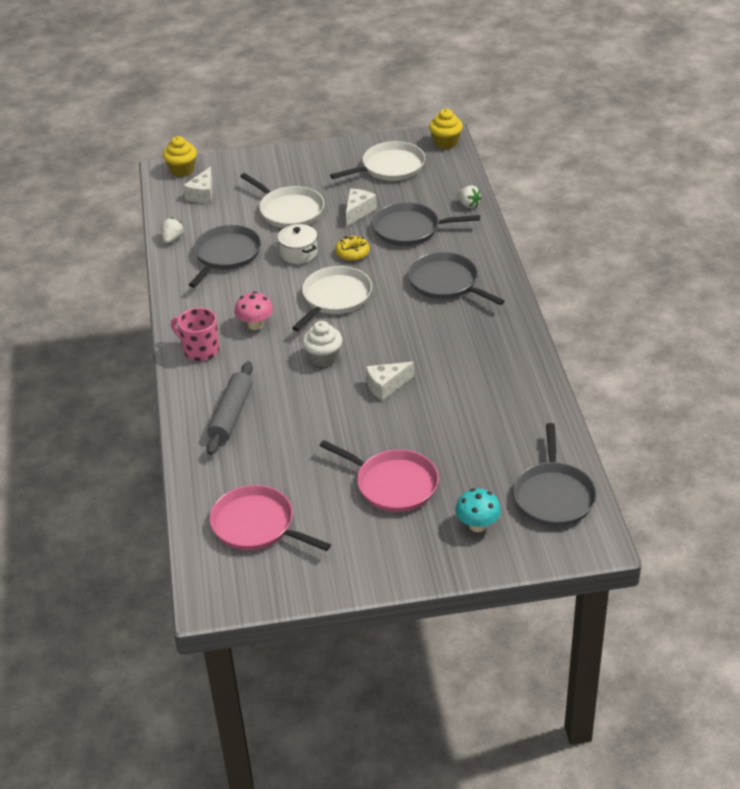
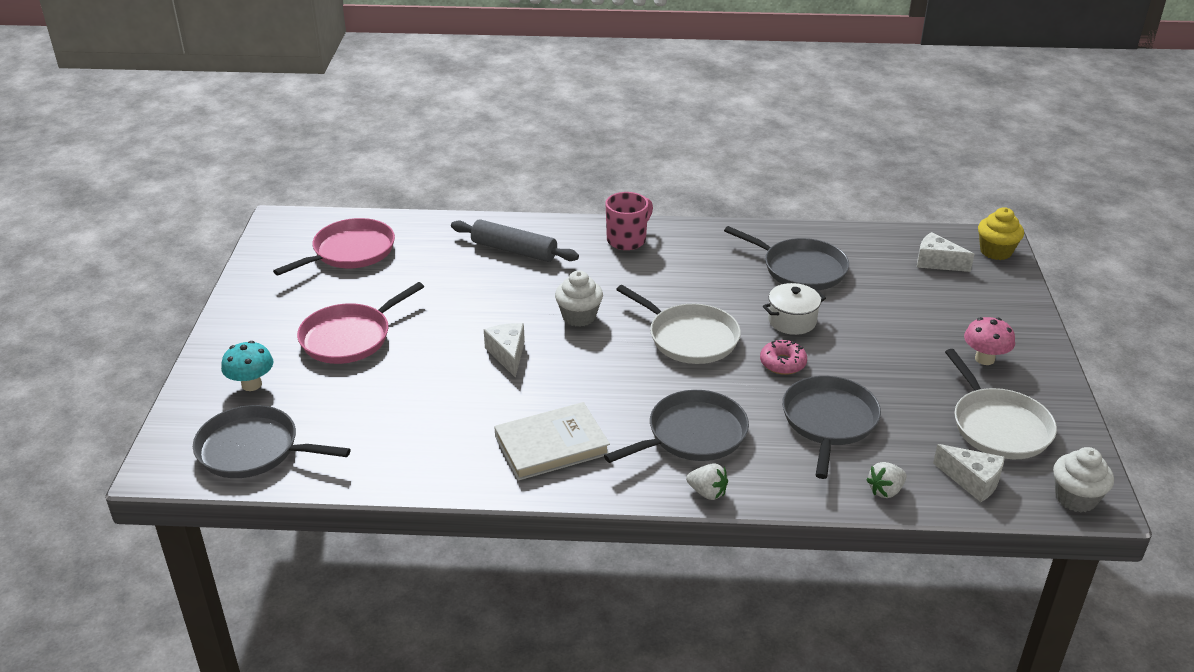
camera: 100 degrees right, 5 degrees down
(172, 239) = (842, 236): white strawberry -> white strawberry (707, 493)
(255, 325) = (657, 277): pink mushroom -> pink mushroom (984, 359)
(289, 210) = (891, 323): white pan -> none
(352, 253) = (782, 363): yellow donut -> pink donut
(358, 211) = (881, 380): white cheese -> white cheese (972, 481)
(446, 142) = (1075, 498): yellow cupcake -> white cupcake
(483, 343) = (551, 445): none -> white book

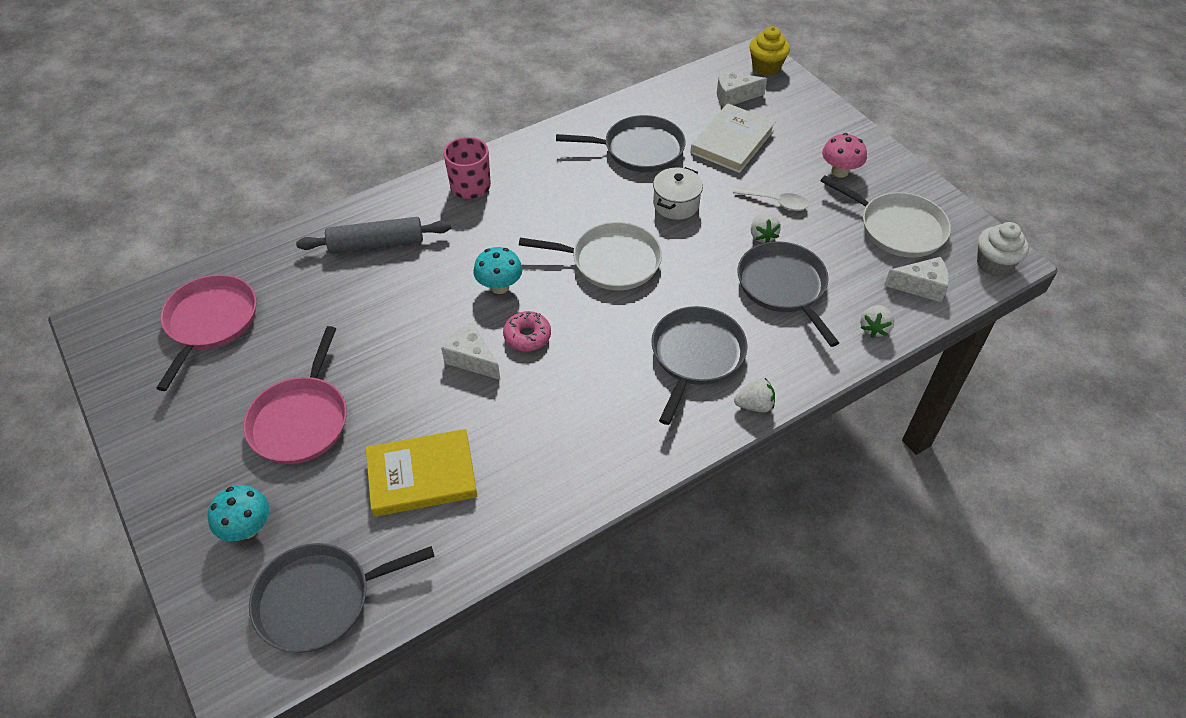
camera: 35 degrees left, 15 degrees up
(395, 411) = (422, 476): none -> yellow book
(551, 445) = (593, 431): white book -> white book (732, 141)
(579, 316) = (499, 286): white cupcake -> turquoise mushroom
(782, 363) = (704, 249): pink donut -> pink donut (527, 336)
(849, 376) = (762, 236): none -> white strawberry
(891, 356) = (775, 202): none -> white spoon

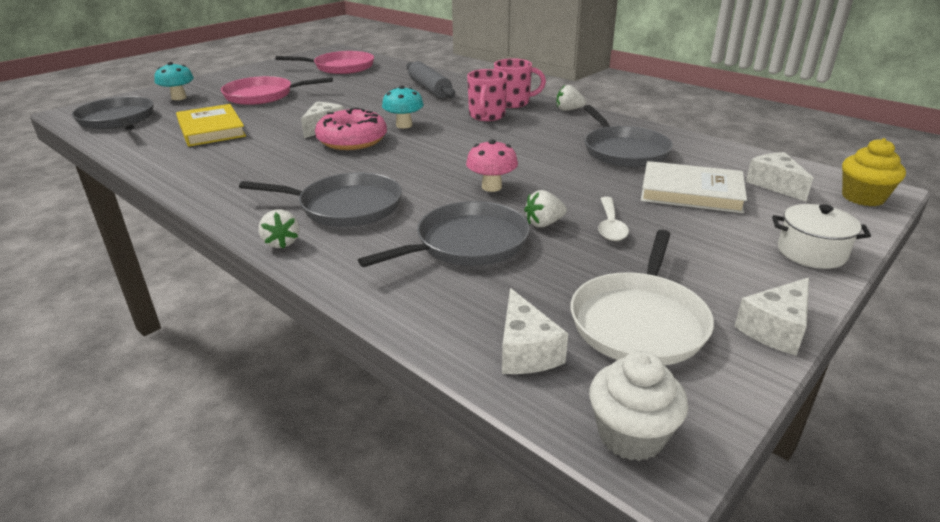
camera: 75 degrees right, 20 degrees down
(503, 215) = (486, 116): none -> pink mug
(527, 336) = (352, 140): pink donut -> pink donut, size x1.71
(611, 261) = (456, 158): white pan -> none
(676, 204) = (557, 175): white pot -> white pot (811, 252)
(839, 171) = (715, 264): pink mushroom -> pink mushroom (491, 187)
(874, 328) = (421, 313): white strawberry -> white strawberry (568, 110)
(912, 176) = (775, 329): none -> white cheese

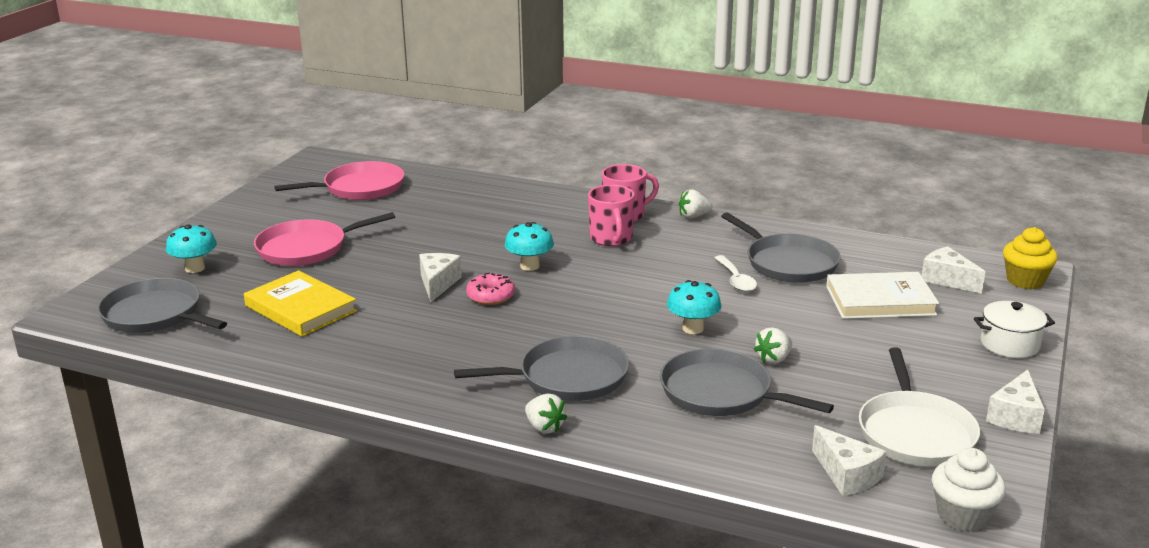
camera: 20 degrees left, 5 degrees down
(352, 140) = (491, 296): pink donut -> pink donut, size x0.59
(429, 89) = (508, 208): grey rolling pin -> none
(467, 243) = (721, 393): grey pan -> grey pan turned 90 degrees counterclockwise
(491, 187) = (693, 328): pink mushroom -> turquoise mushroom
(610, 226) = (834, 350): white spoon -> white spoon (736, 280)

